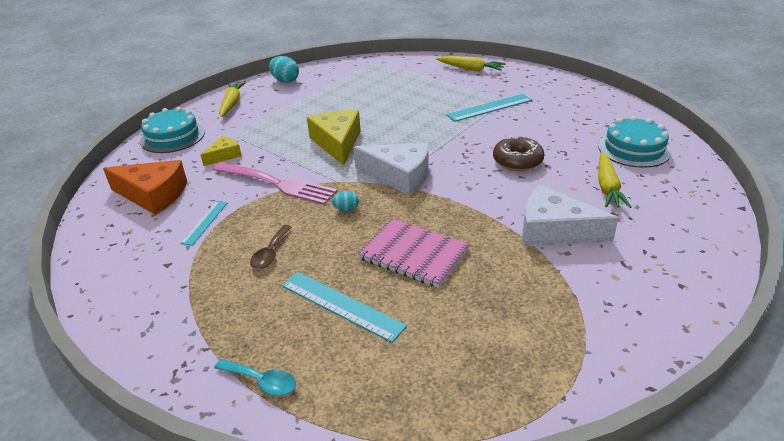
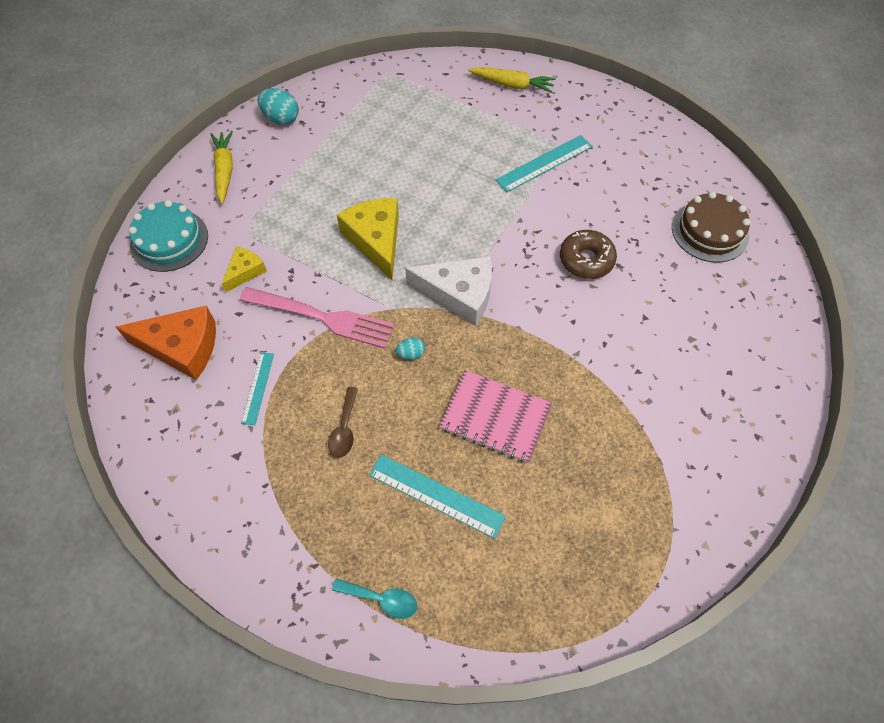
camera: 10 degrees left, 25 degrees up
(554, 230) = (634, 370): white cheese -> none
(607, 187) = (684, 297): yellow carrot -> none
(634, 149) = (709, 231): turquoise cake -> brown cake

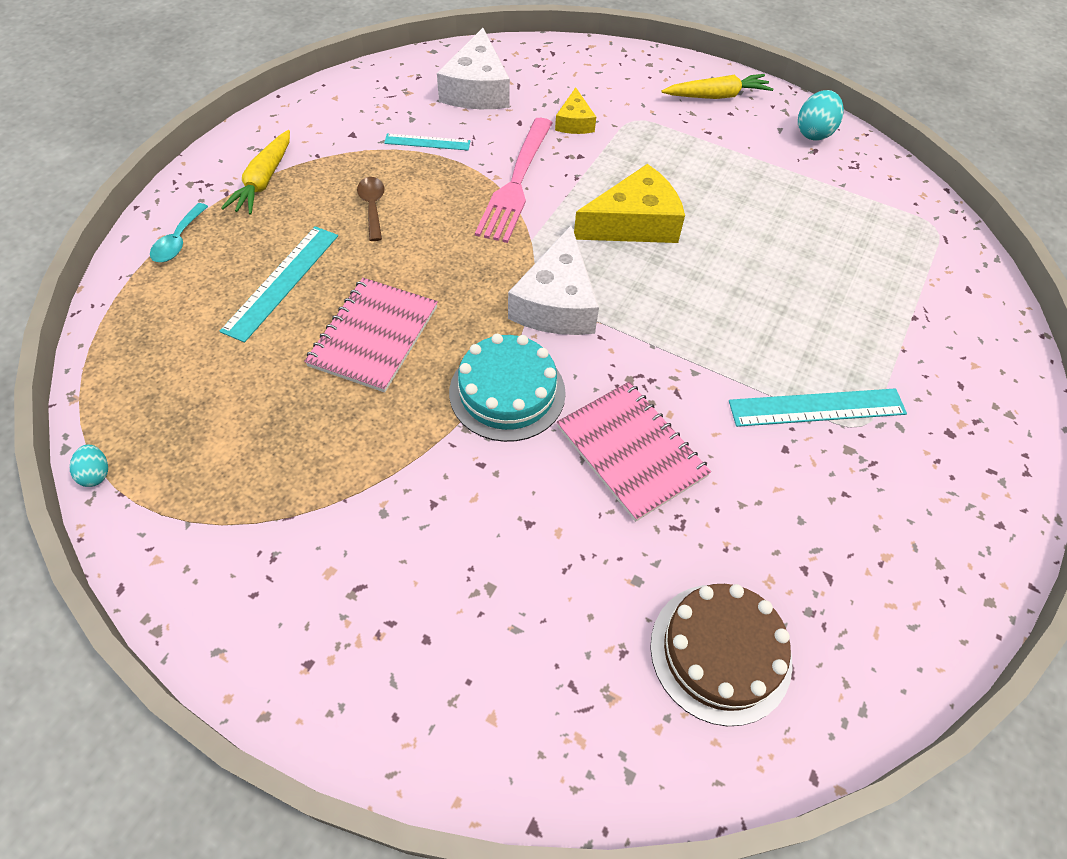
camera: 85 degrees right, 5 degrees down
(169, 240) = (610, 68): turquoise cake -> turquoise cake (507, 392)
(182, 347) = (477, 89): orange cheese -> white cheese
(245, 271) = (574, 122): yellow cheese -> yellow cheese turned 60 degrees clockwise
(344, 429) = (372, 207): brown spoon -> brown spoon turned 75 degrees clockwise
(411, 354) = (466, 258): turquoise egg -> turquoise egg (96, 474)
(512, 85) = (979, 371): yellow carrot -> yellow carrot (264, 181)
(544, 163) = (817, 407): turquoise ruler -> turquoise ruler turned 60 degrees counterclockwise
(586, 260) = (631, 451): brown donut -> pink notebook

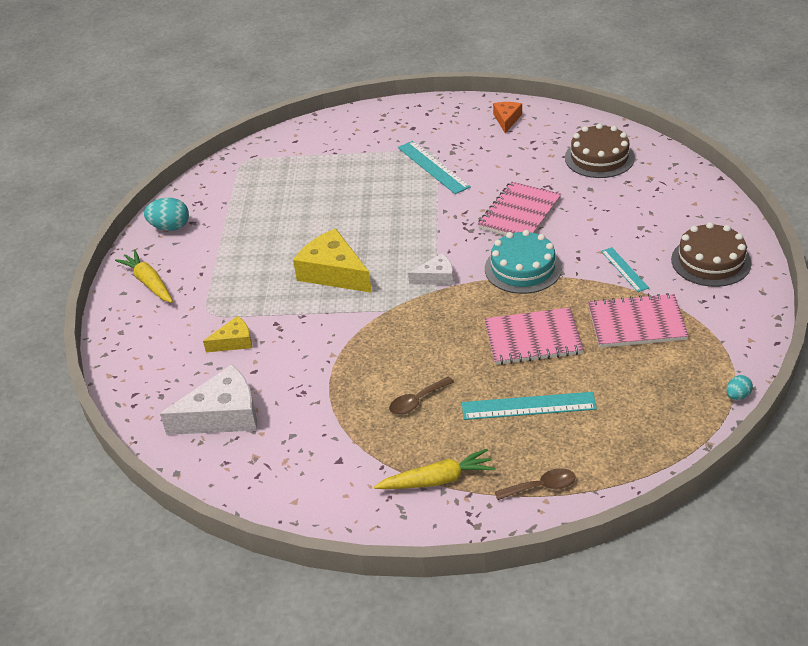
camera: 110 degrees left, 15 degrees down
(178, 241) = (541, 487): turquoise spoon -> brown spoon
(304, 450) = (636, 323): none -> pink notebook
(338, 630) = (711, 261): none -> brown cake
(427, 142) = (317, 410): turquoise ruler -> turquoise ruler (624, 269)
(516, 183) = (332, 341): pink fork -> none
(556, 303) = (436, 277): white cheese -> white cheese, size x0.55
(922, 576) = (506, 120): none -> orange cheese

